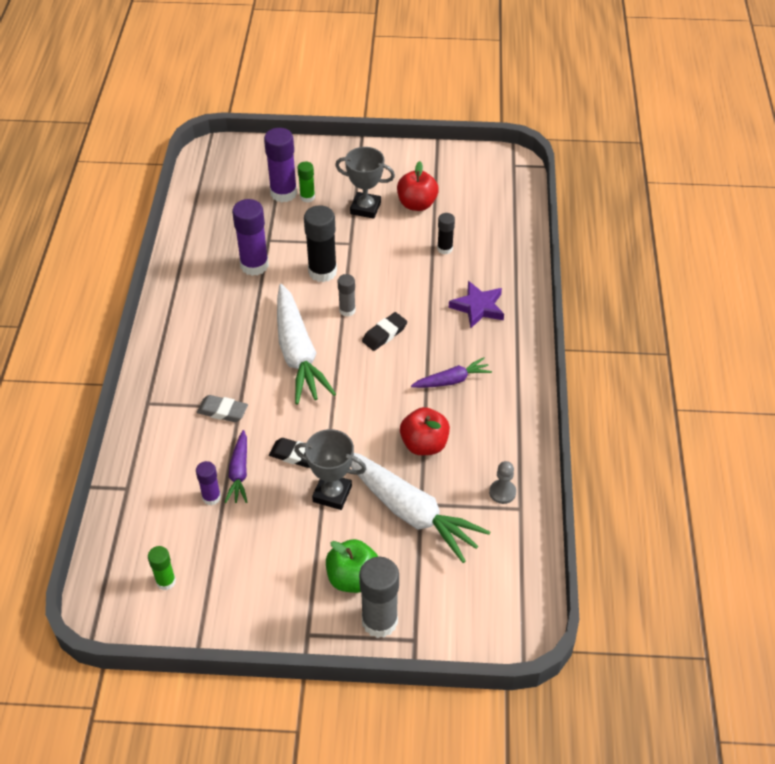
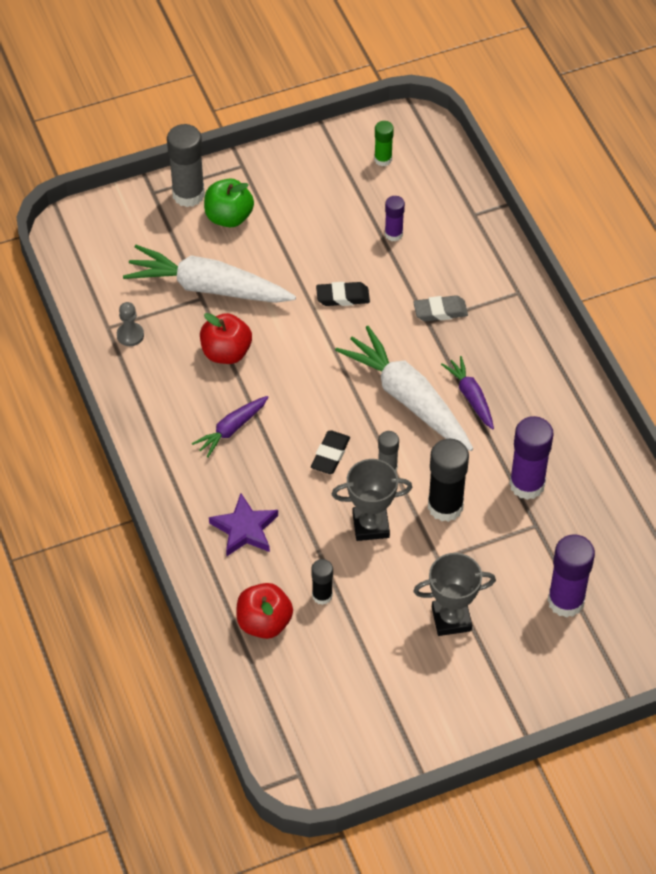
camera: 155 degrees right, 5 degrees up
(239, 472) = (384, 263): purple carrot -> purple carrot (470, 396)
(307, 197) = (532, 607): green glue stick -> none
(332, 494) = (287, 276): grey trophy -> grey trophy (370, 525)
(417, 204) = (391, 651): red apple -> red apple (264, 623)

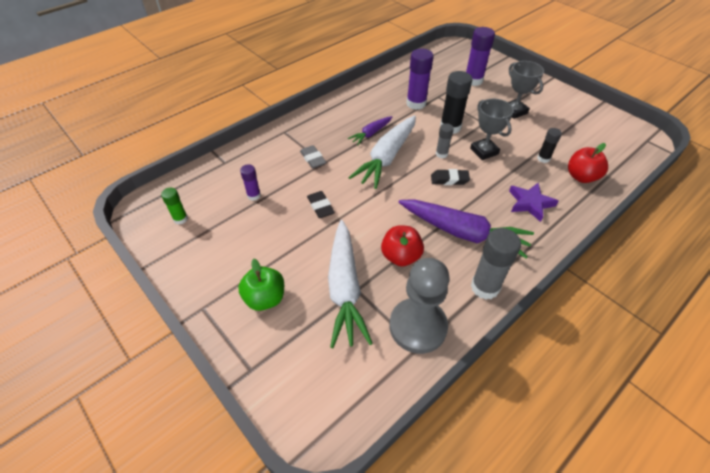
camera: 110 degrees left, 5 degrees down
(130, 335) = (418, 326): grey pawn -> grey pawn, size x2.37
(188, 194) = (246, 338): grey glue stick -> grey glue stick (485, 287)
(231, 429) = (463, 233): purple carrot -> purple carrot, size x1.94

